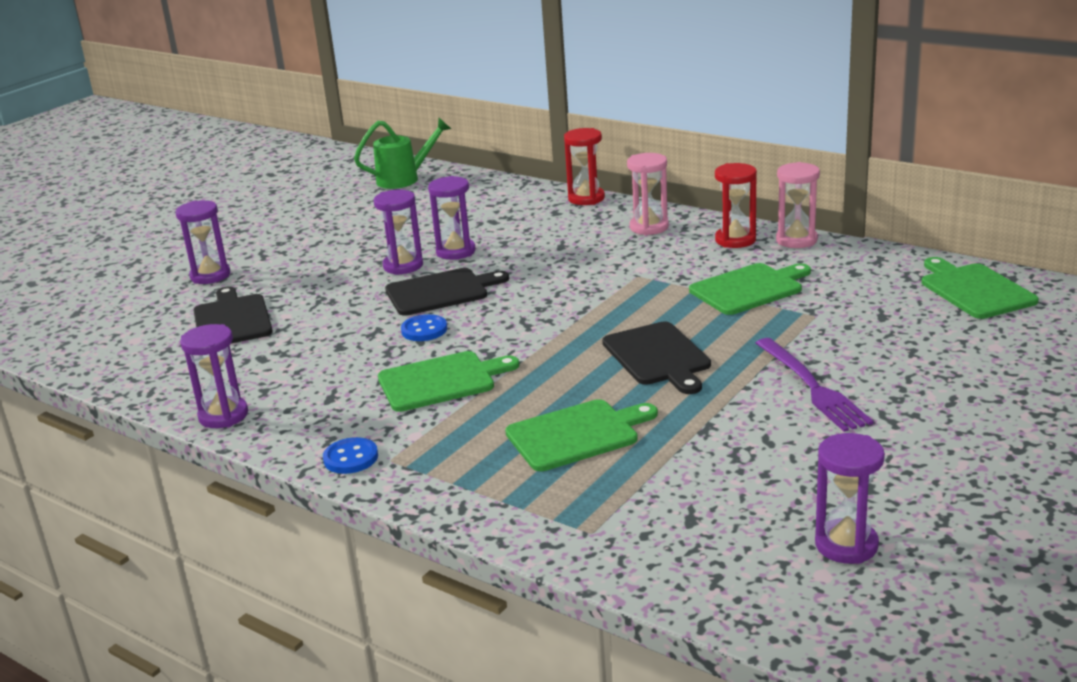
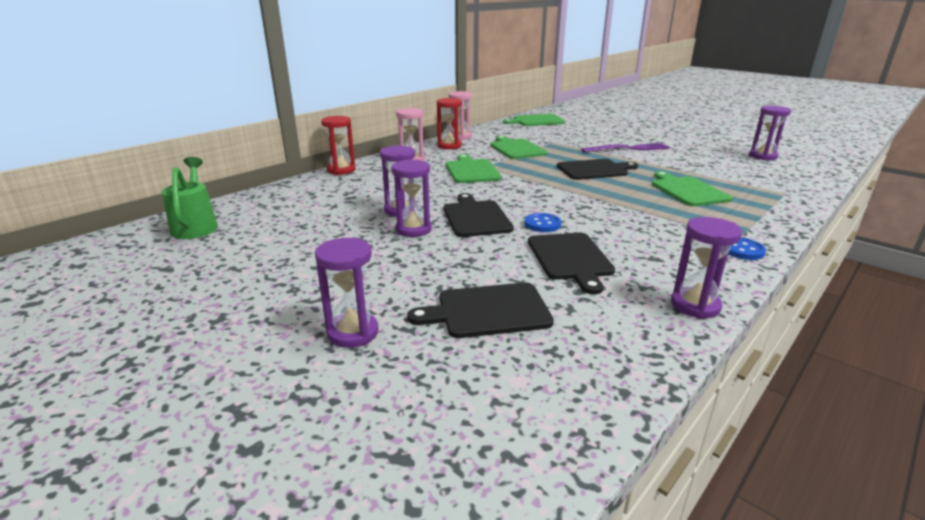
camera: 85 degrees left, 0 degrees up
(331, 350) = (570, 258): none -> black cutting board
(441, 381) = (625, 221): green cutting board -> green cutting board (471, 170)

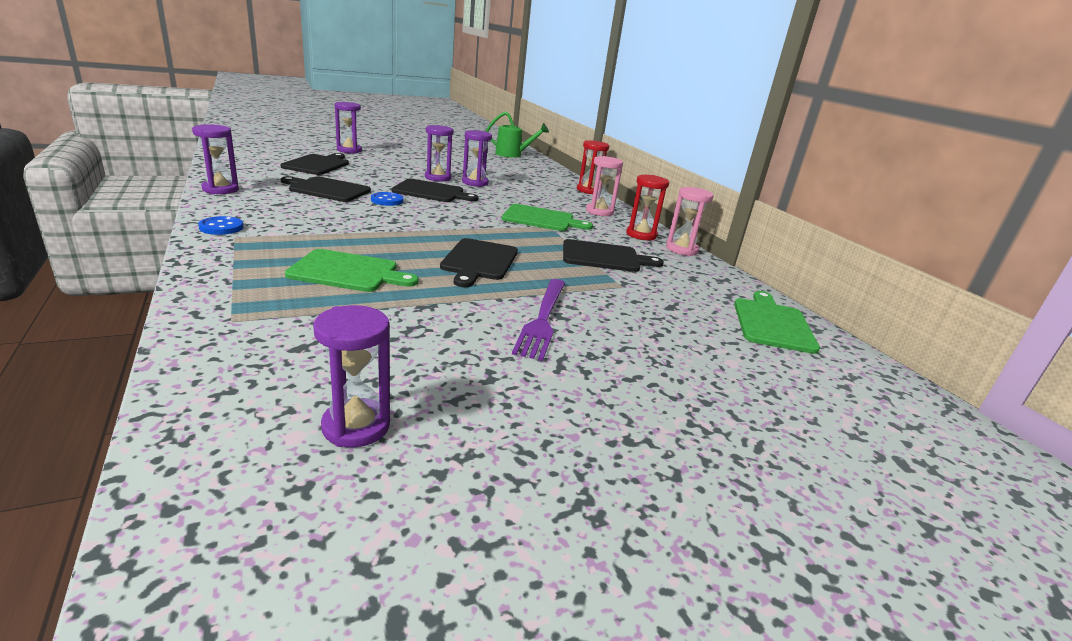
camera: 110 degrees right, 0 degrees up
(516, 149) = (604, 257): green cutting board -> black cutting board

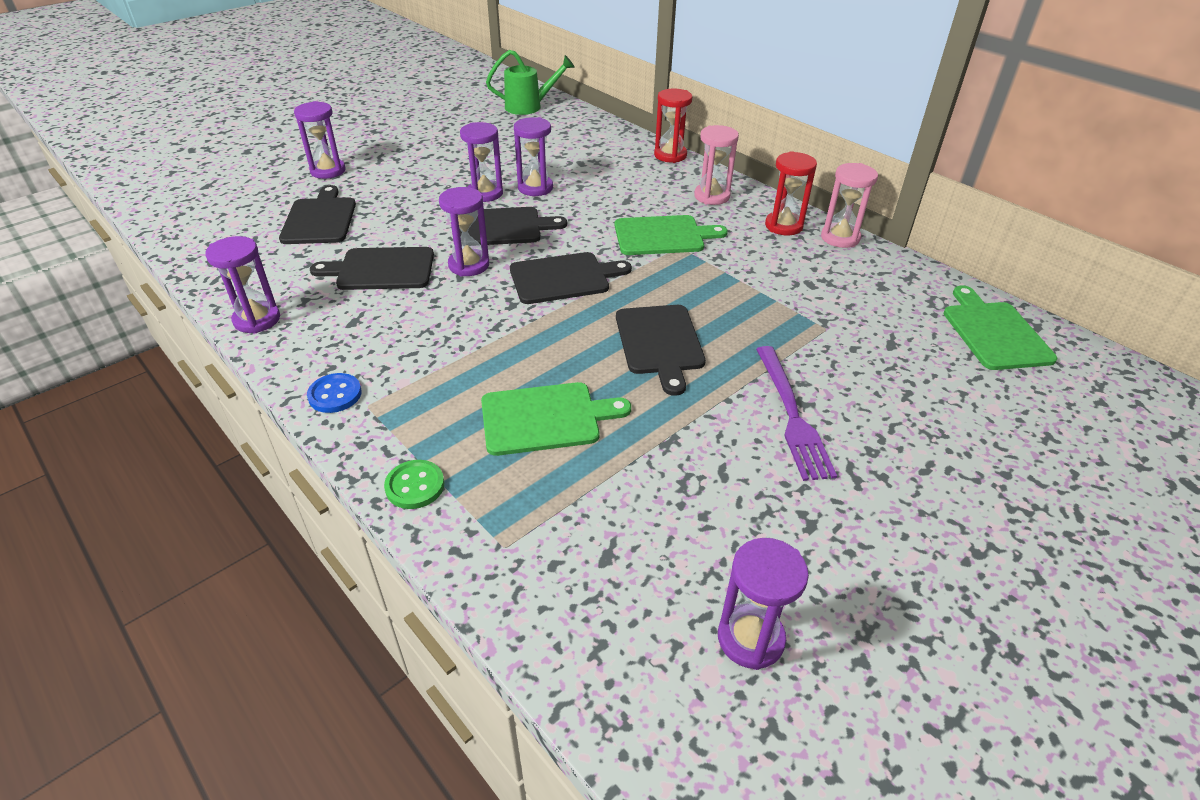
camera: 15 degrees left, 15 degrees up
(212, 276) = (415, 486): none -> green button
(387, 200) = (469, 265): blue button -> purple hourglass
(604, 257) = (775, 283): black cutting board -> black cutting board (563, 278)

